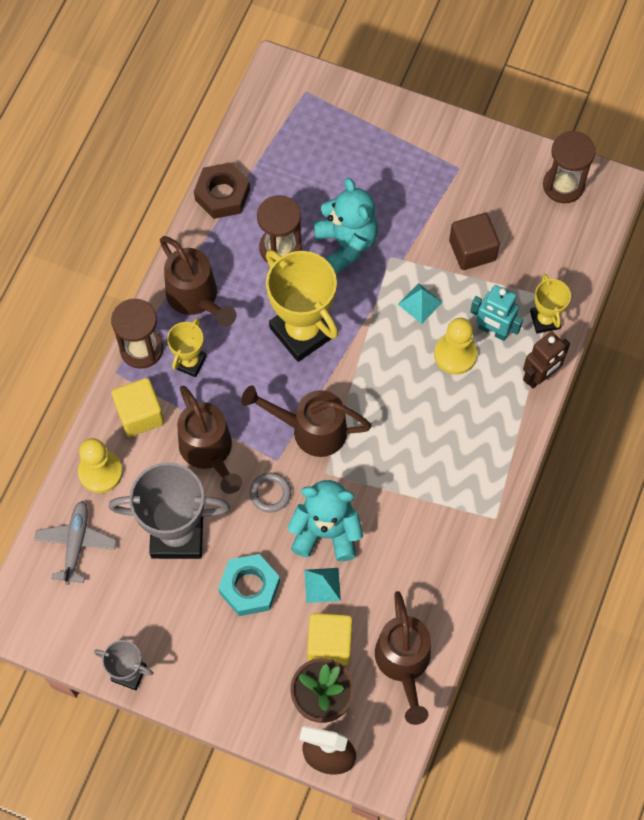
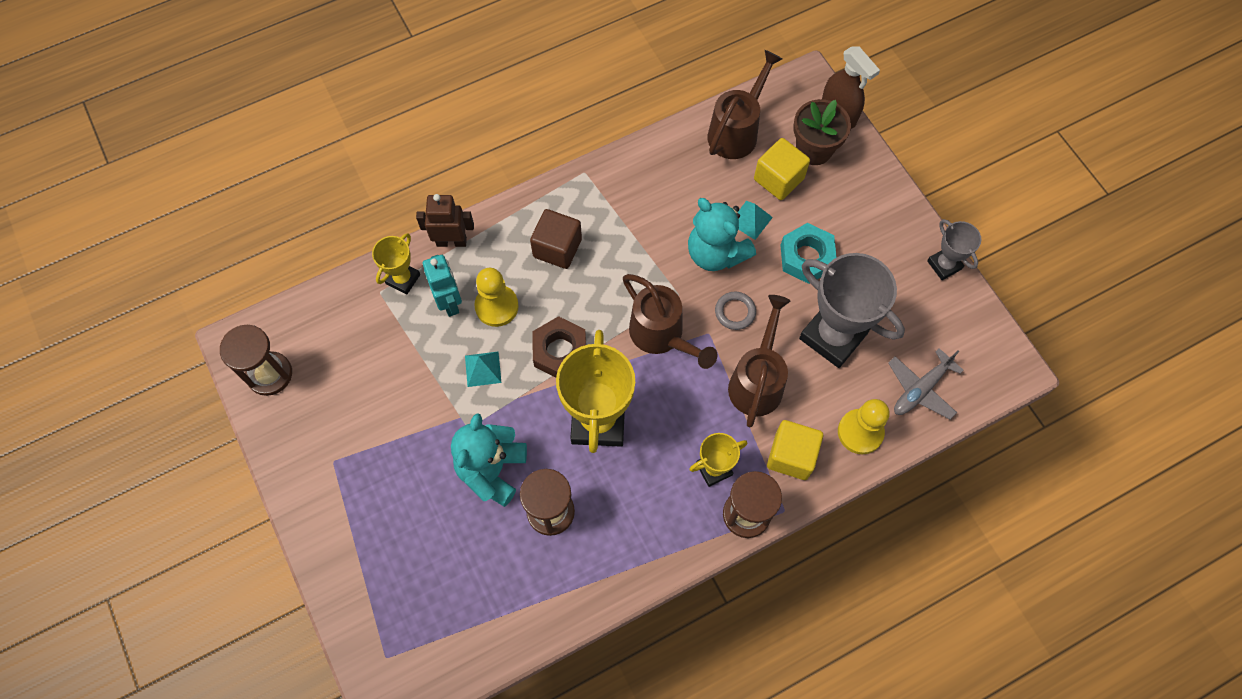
camera: 140 degrees left, 0 degrees up
(196, 298) = (662, 524): brown watering can -> none
(222, 195) = (556, 609): brown nut -> brown nut (560, 351)
(472, 250) = (398, 379): brown cube -> brown cube (557, 248)

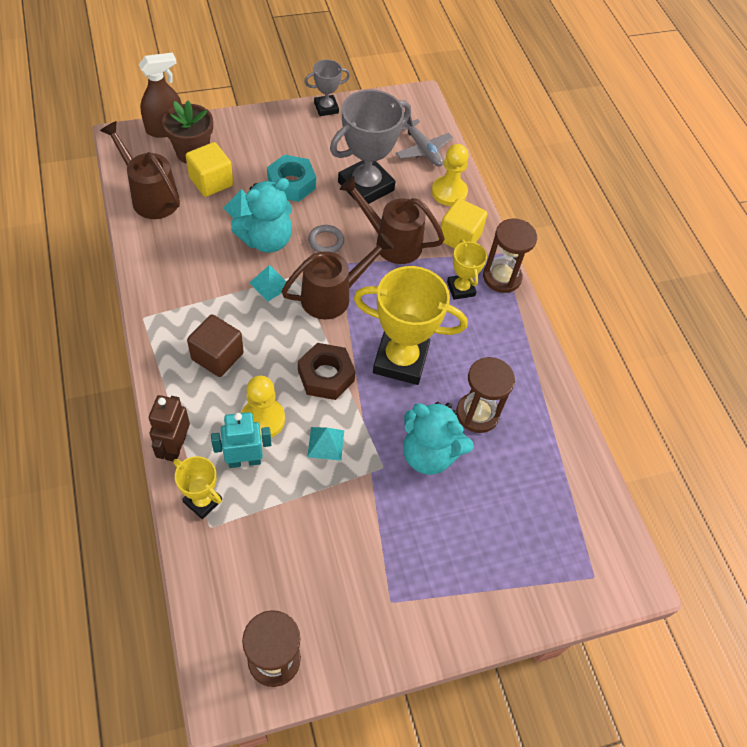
camera: 85 degrees left, 10 degrees down
(658, 272) = (270, 284): none -> turquoise pyramid

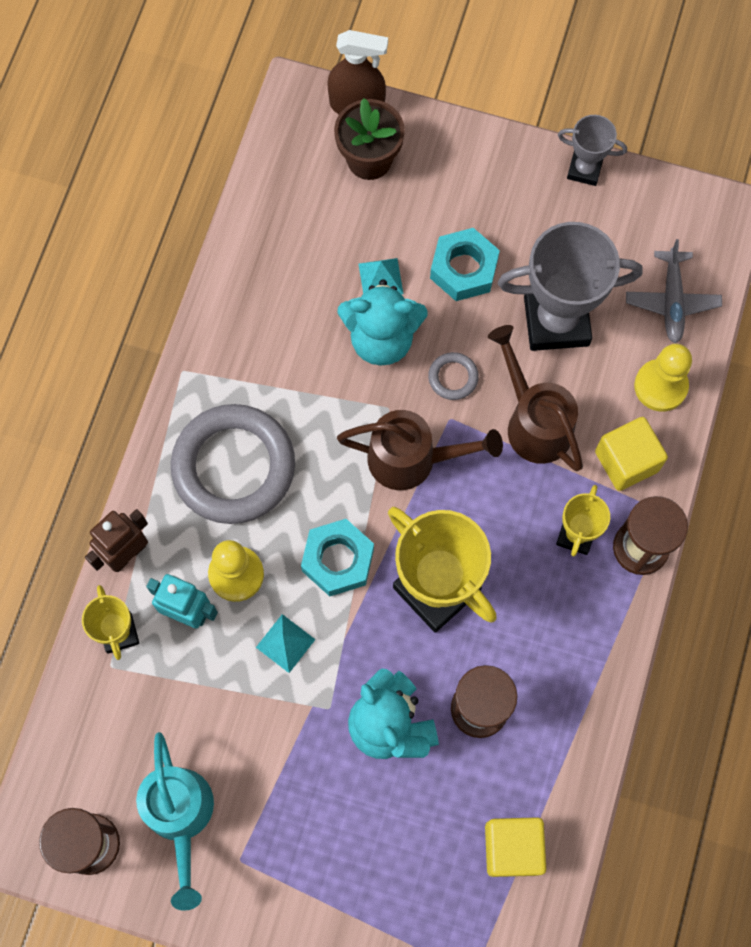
camera: 40 degrees right, 15 degrees up
(151, 197) = (282, 203): brown watering can -> none
(211, 182) = (366, 216): yellow cube -> yellow cube (512, 848)
(217, 356) = (234, 467): brown cube -> grey ring
(270, 284) = (349, 403): turquoise pyramid -> none
(326, 376) = (338, 560): brown nut -> turquoise nut
(329, 598) = (180, 816): none -> turquoise watering can

